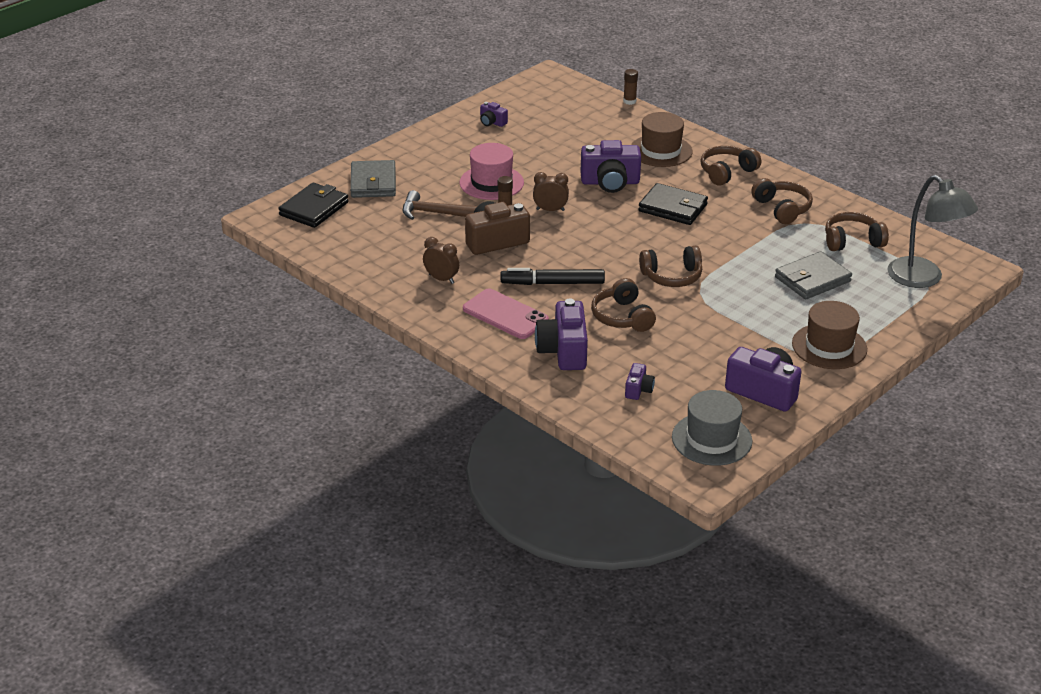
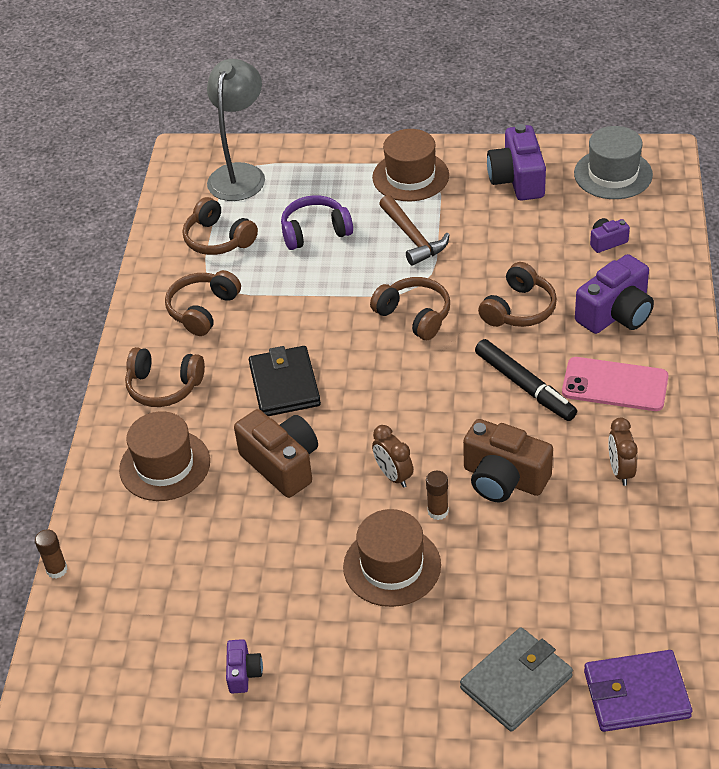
camera: 125 degrees left, 10 degrees up
(314, 209) = (636, 694): black wallet -> purple wallet
(435, 213) = (511, 569): brown hammer -> brown hammer (413, 238)
(491, 183) = (392, 566): pink hat -> brown hat
(505, 314) = (615, 385): pink phone -> pink phone turned 75 degrees counterclockwise
(610, 182) = (282, 464): purple camera -> brown camera
(812, 279) = (315, 232): grey wallet -> purple headphones

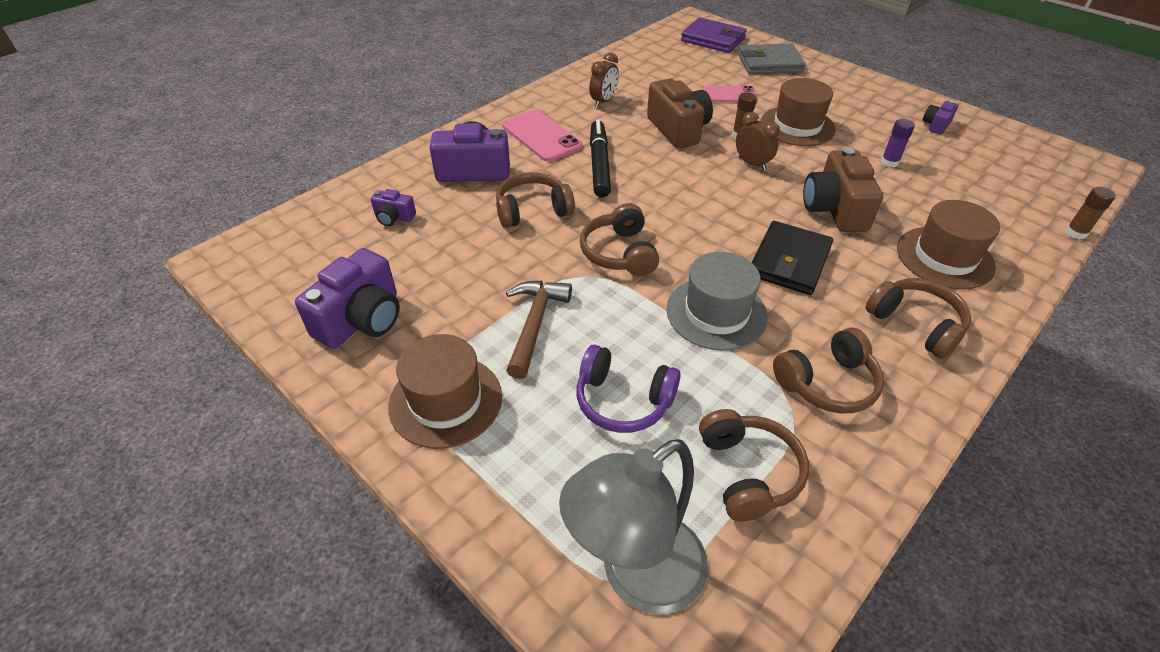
camera: 145 degrees left, 0 degrees up
(265, 566) = (889, 162): none -> purple glue stick
(393, 476) = (752, 164): brown clock -> brown clock turned 45 degrees counterclockwise
(505, 575) = (729, 95): none -> pink phone
(613, 174) = (287, 268): grey hat -> grey hat (716, 313)

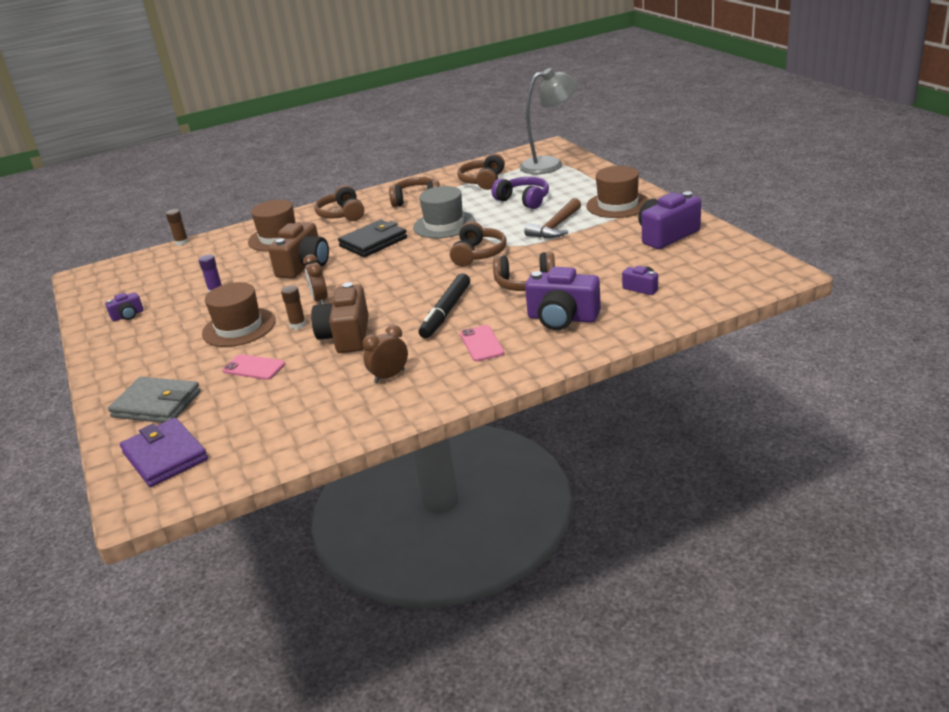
camera: 155 degrees left, 15 degrees down
(541, 136) = (481, 344): pink phone -> pink phone, size x0.65

